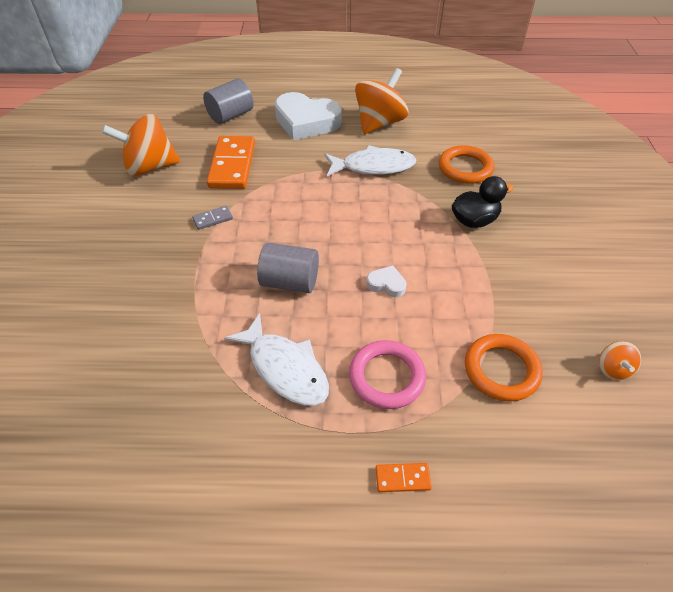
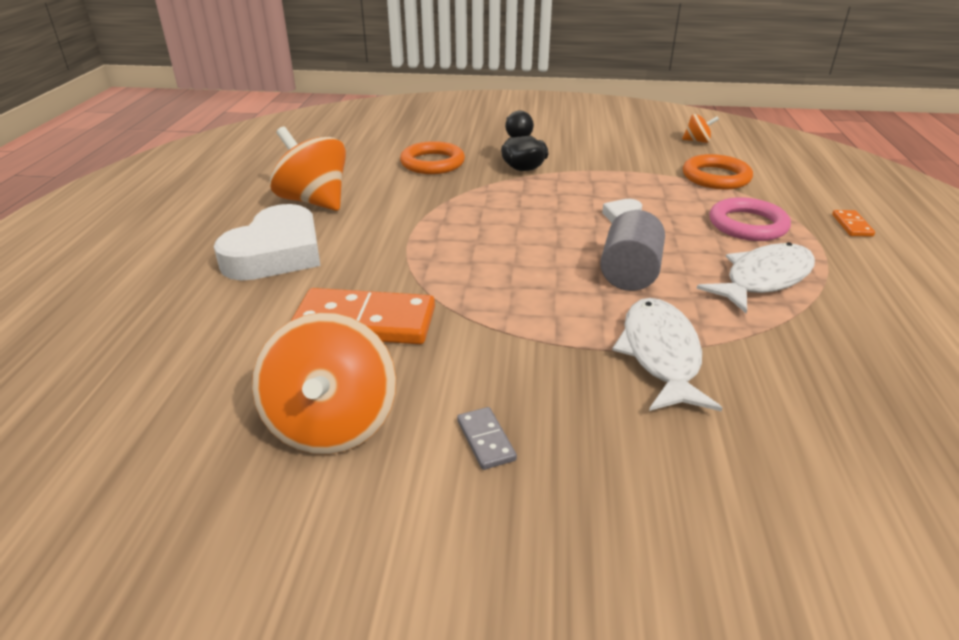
camera: 85 degrees left, 15 degrees down
(213, 219) = (503, 338): grey domino -> grey domino (486, 440)
(231, 115) = (204, 327): grey cylinder -> none
(373, 167) = (411, 211): white fish -> white fish (660, 354)

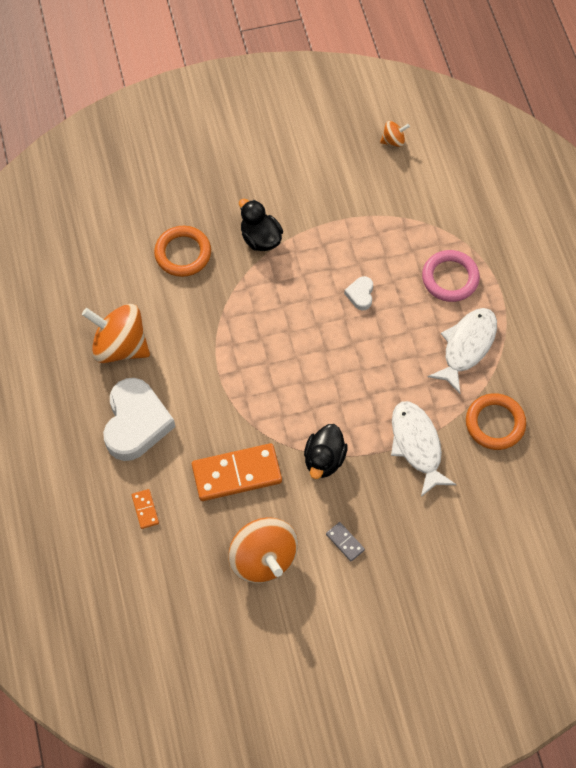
camera: 20 degrees left, 30 degrees up
(503, 336) = (324, 459): none -> black duck
(629, 273) = (382, 368): grey cylinder -> none
(716, 177) = (418, 207): orange ring -> orange ring (495, 423)
(851, 225) = (521, 256): orange domino -> orange domino (145, 509)

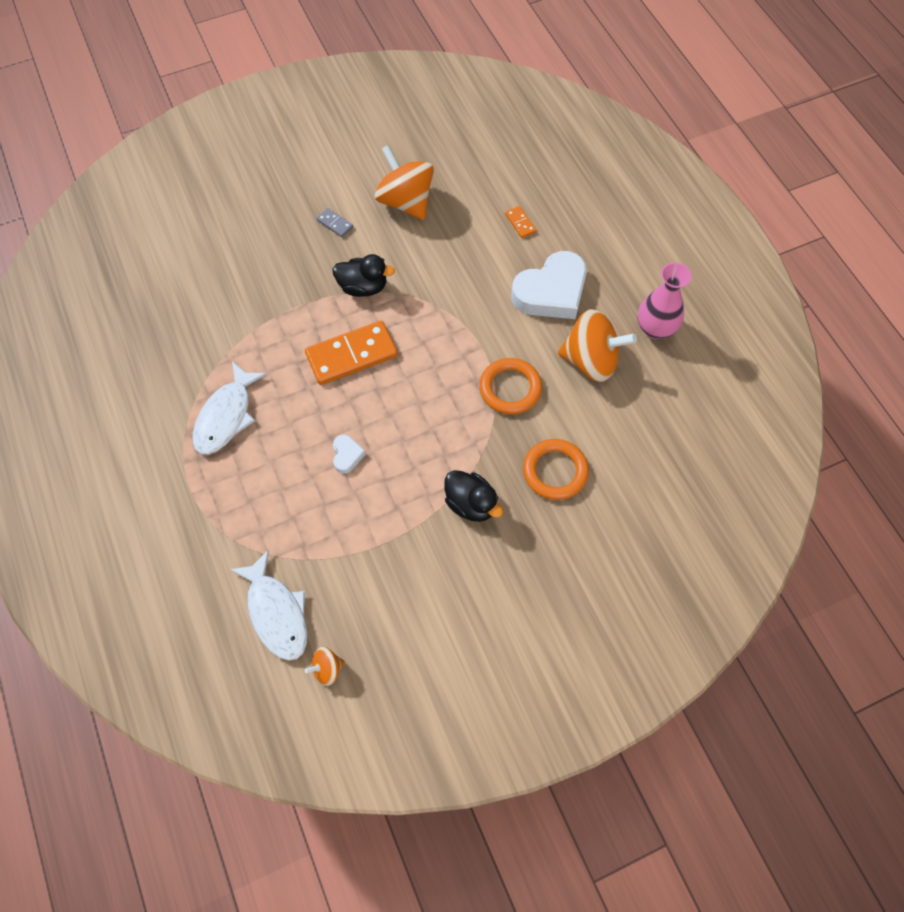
camera: 170 degrees right, 0 degrees up
(48, 368) = (655, 328): none -> pink vase
(136, 423) = (551, 292): white heart -> white heart turned 120 degrees counterclockwise
(237, 474) = (444, 263): orange domino -> orange domino (351, 355)
(324, 459) = (363, 287): black duck -> black duck turned 90 degrees clockwise
(417, 445) = (274, 313): white fish -> white fish (276, 613)
(450, 278) = (247, 491): pink ring -> none
(495, 423) = (196, 344): orange ring -> orange ring (510, 388)

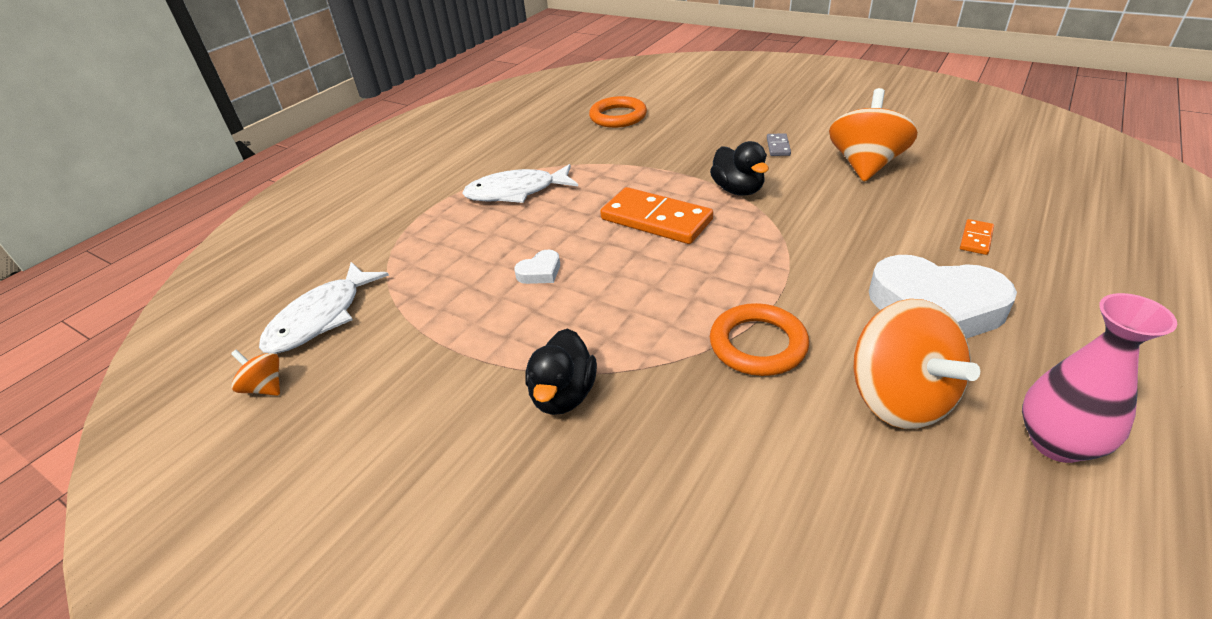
camera: 60 degrees right, 25 degrees down
(555, 471) = (689, 454): orange ring -> orange ring (618, 116)

